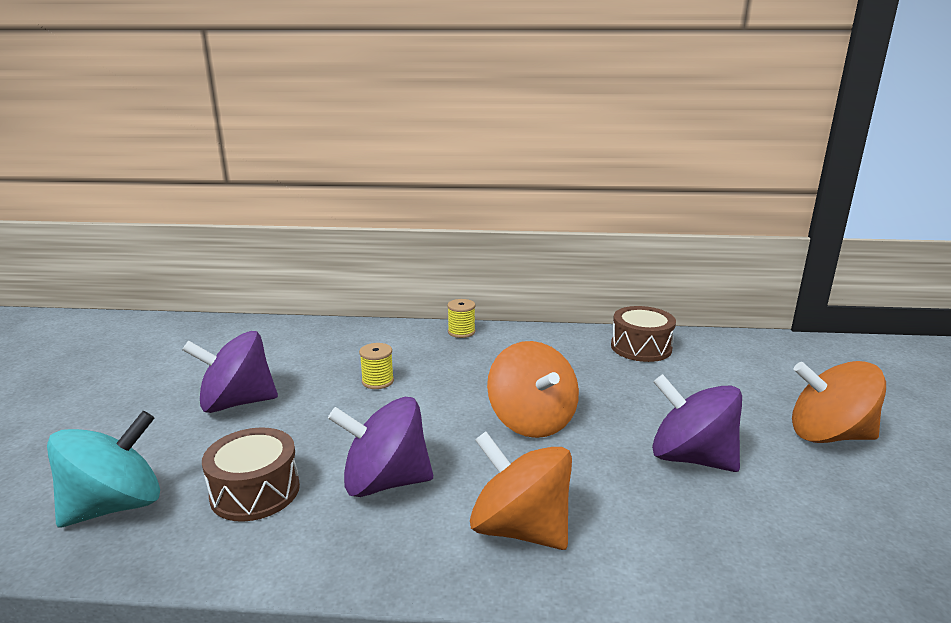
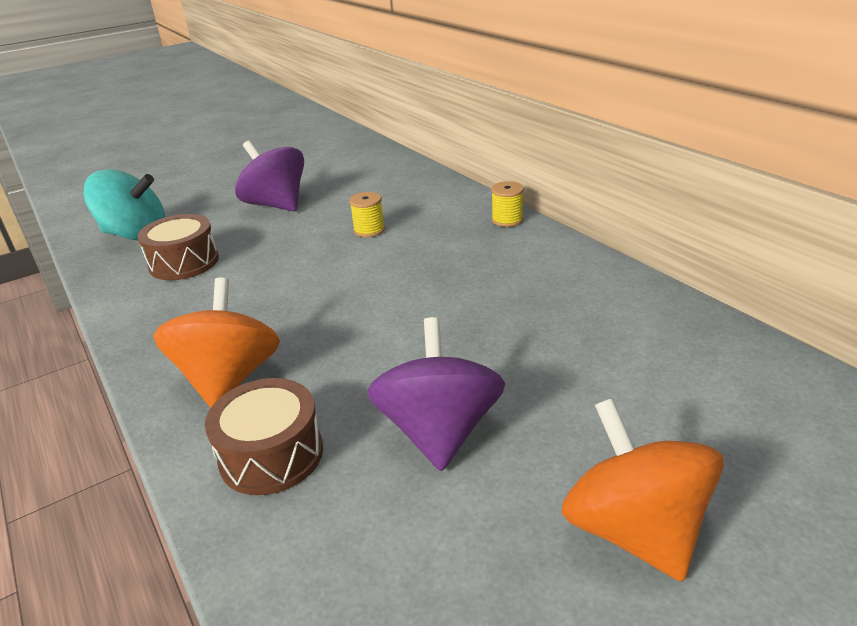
camera: 55 degrees right, 10 degrees up
(385, 482) = (236, 298): purple spinning top -> none
(532, 421) = (395, 318): orange spinning top -> none
(641, 347) = (644, 316): brown drum -> brown drum (271, 455)

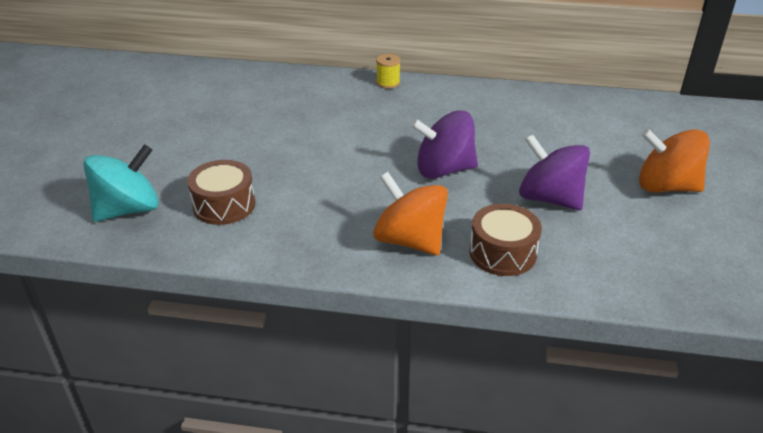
camera: 50 degrees left, 5 degrees up
(276, 205) = (205, 137): purple spinning top -> purple spinning top (443, 170)
(369, 230) = (315, 125): yellow spool -> none

